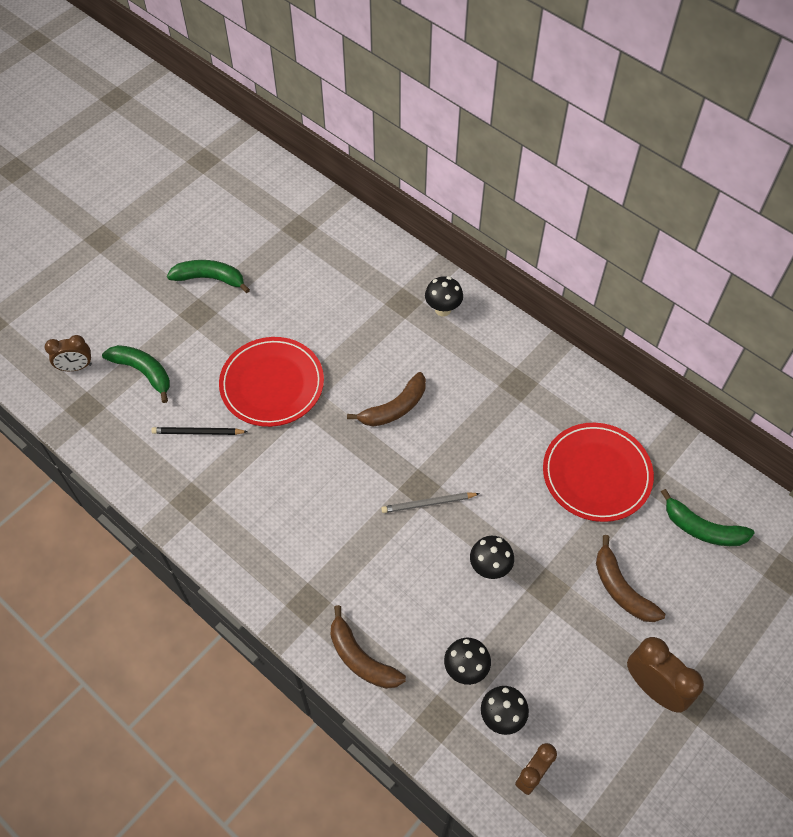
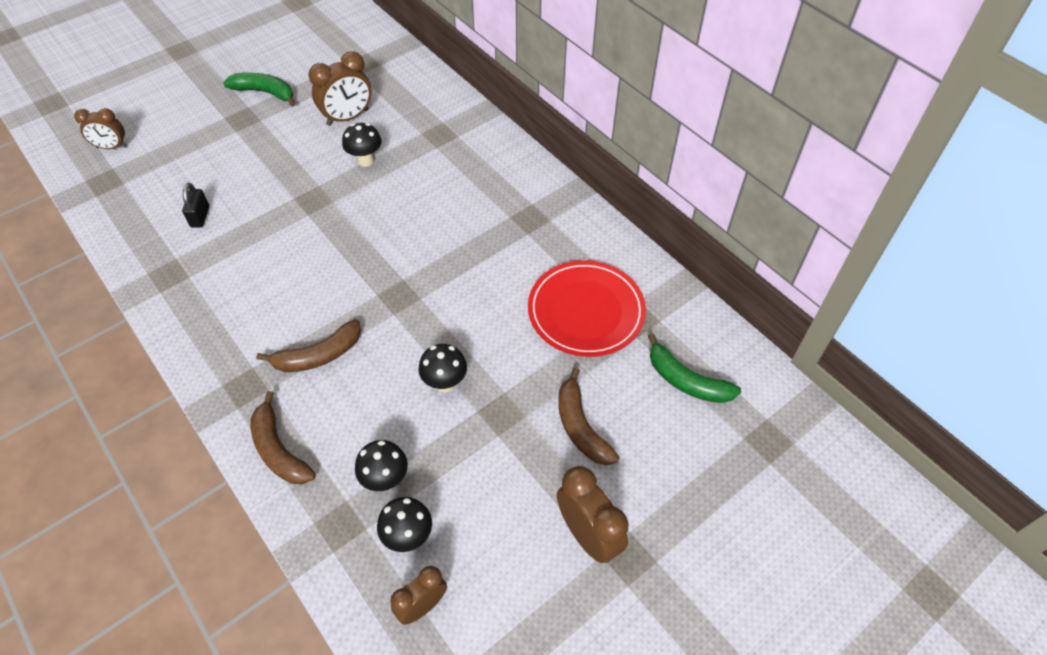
camera: 10 degrees right, 5 degrees down
(143, 372) = (171, 159): green banana -> none
(198, 432) = (200, 217): black pencil -> black padlock
(272, 384) = (287, 185): red plate -> none
(305, 296) = (348, 117): none -> brown clock
(394, 408) = (398, 222): brown banana -> brown banana (318, 355)
(428, 503) = (402, 312): grey pencil -> none
(443, 309) = (475, 145): black mushroom -> black mushroom (365, 160)

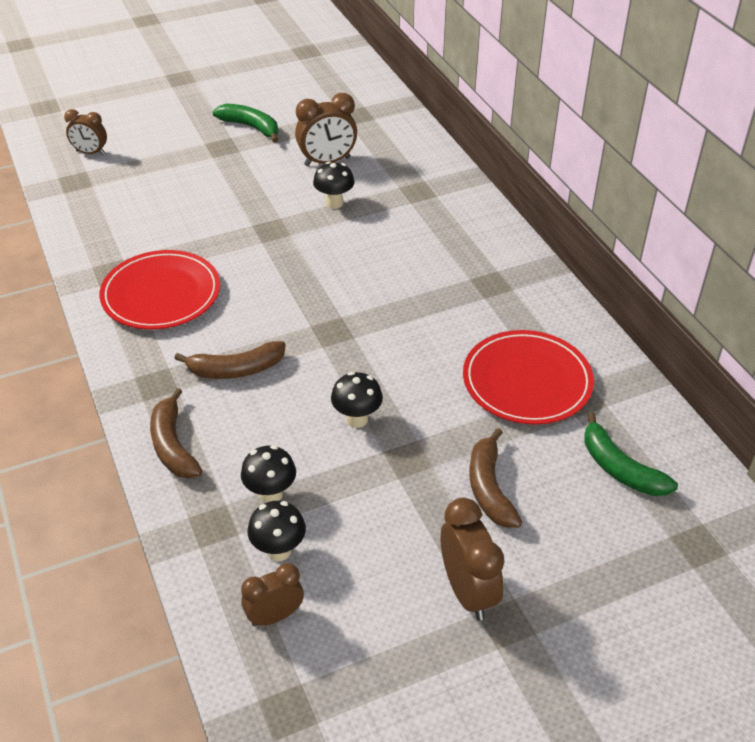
camera: 15 degrees right, 10 degrees down
(200, 217) = (156, 226): black padlock -> none
(224, 289) = (161, 294): none -> red plate

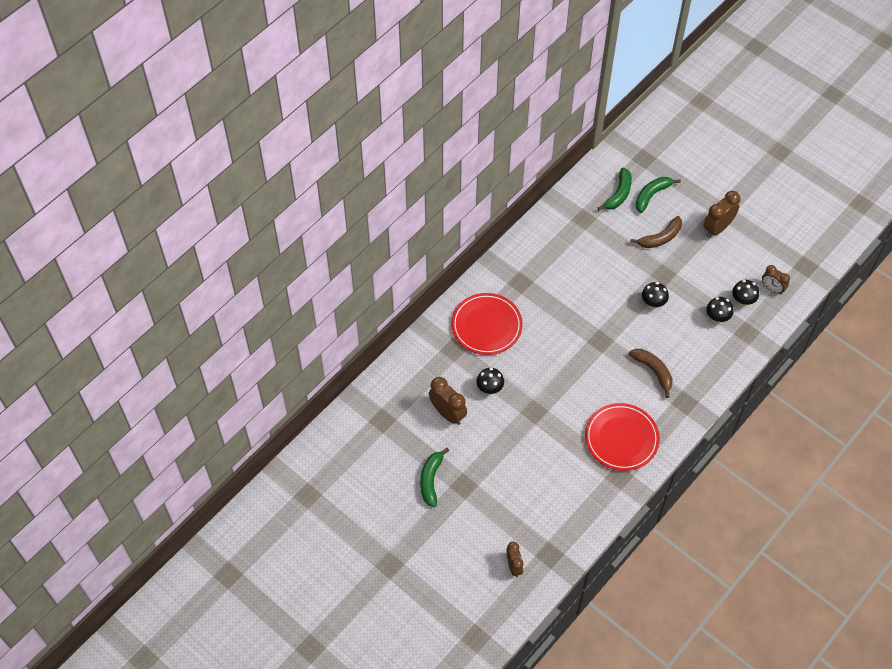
camera: 115 degrees left, 15 degrees up
(173, 445) = (716, 372): brown banana -> none
(527, 381) = (585, 244): red plate -> red plate (486, 326)
(597, 518) = (652, 195): none -> green banana

